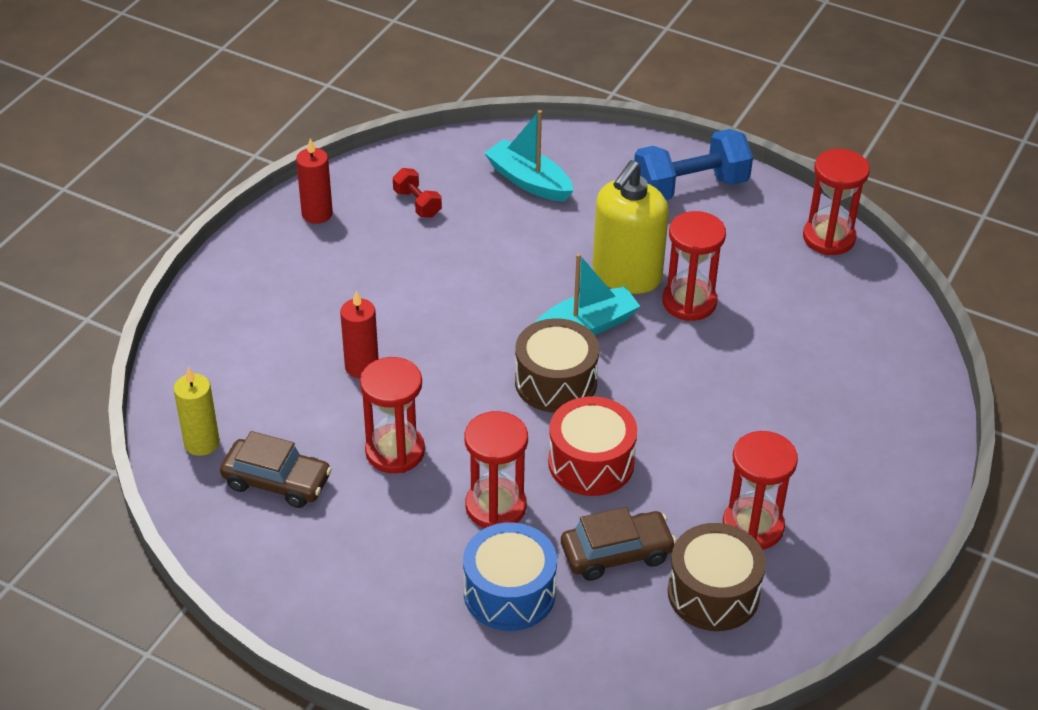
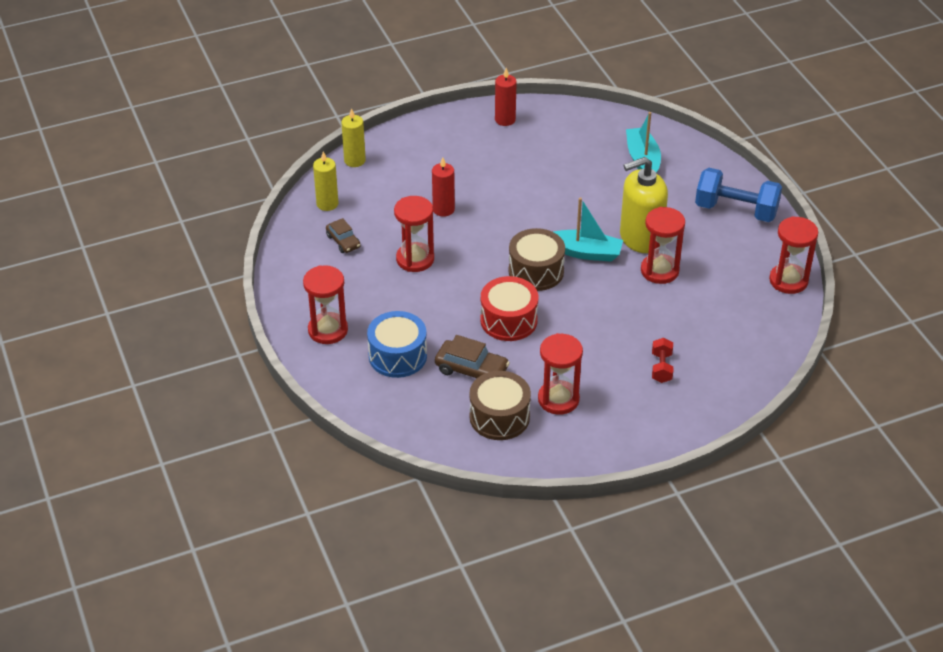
camera: 40 degrees right, 0 degrees up
(178, 365) = (354, 160): none -> yellow candle
(277, 481) = (343, 241): brown car -> brown car, size x0.65
(417, 203) = (565, 141): red dumbbell -> red dumbbell (661, 368)
(495, 507) = (436, 313): red hourglass -> red hourglass (328, 330)

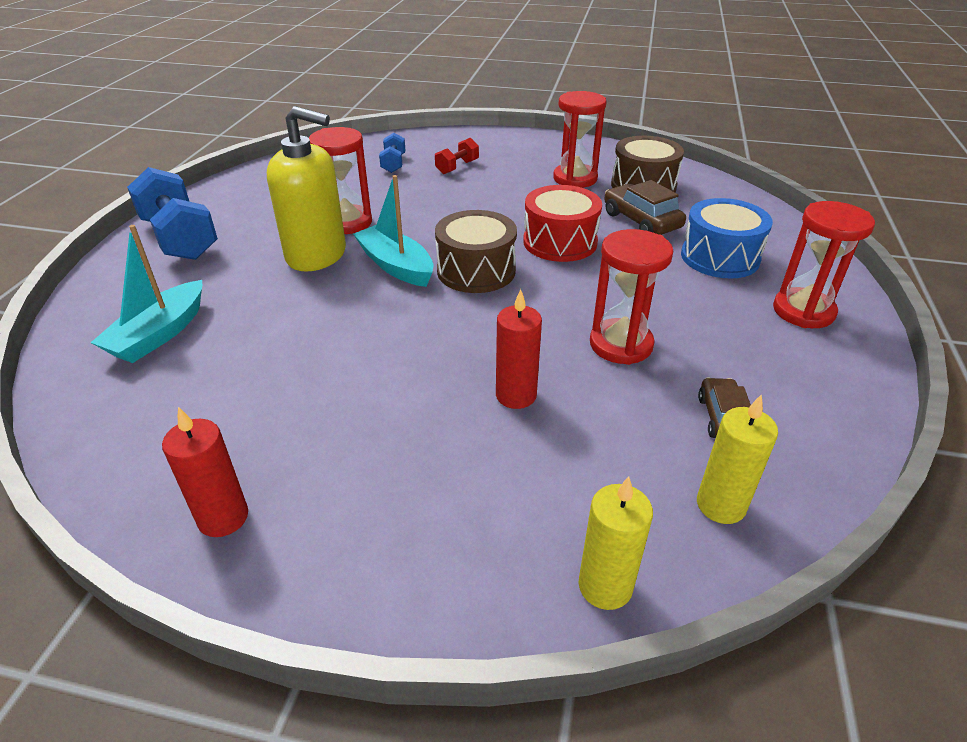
camera: 145 degrees left, 5 degrees down
(713, 347) = (393, 164): none -> blue dumbbell
(788, 280) = (253, 176): red hourglass -> none

